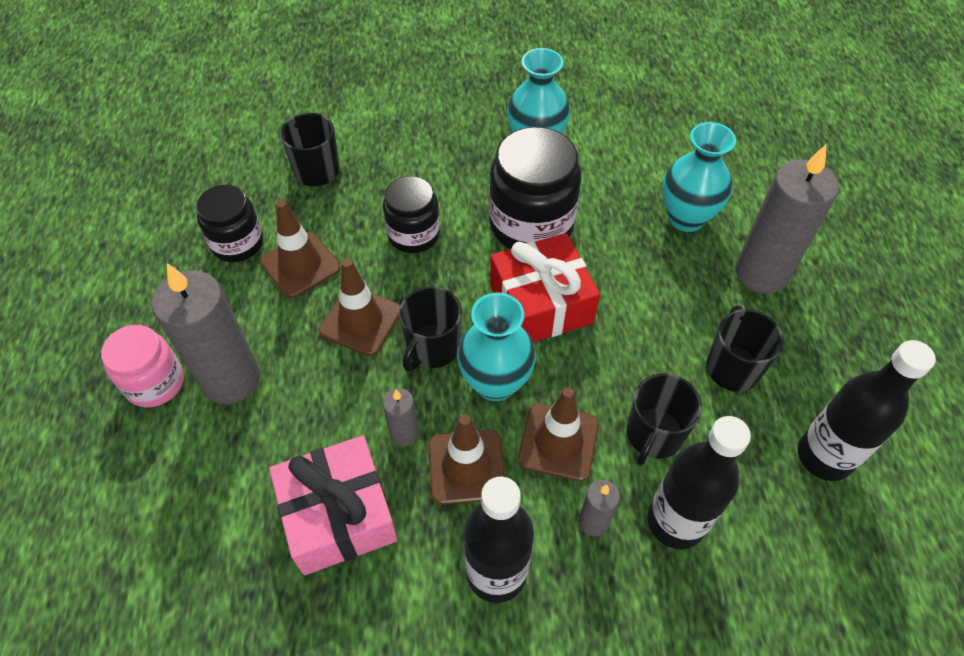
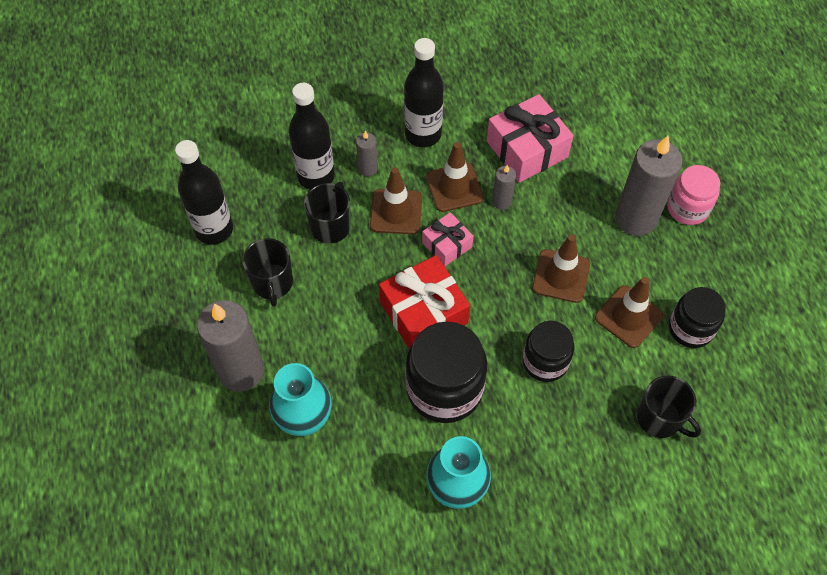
camera: 170 degrees right, 5 degrees up
(432, 348) = (499, 263): black mug -> none
(495, 383) = (447, 245): turquoise vase -> pink gift

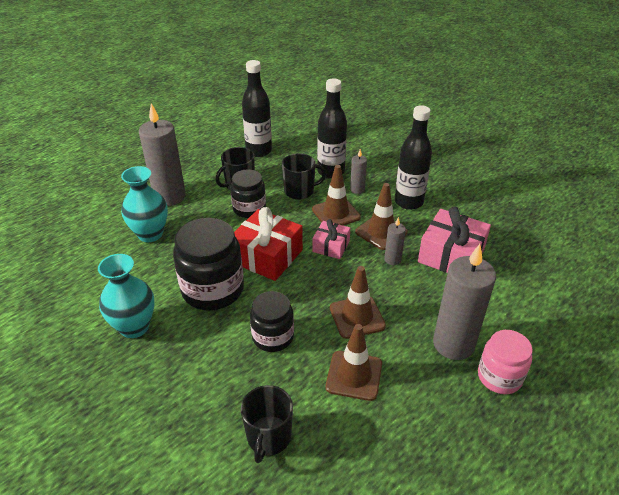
camera: 60 degrees right, 20 degrees down
(690, 328) = (377, 427): black jar -> black jar (249, 209)

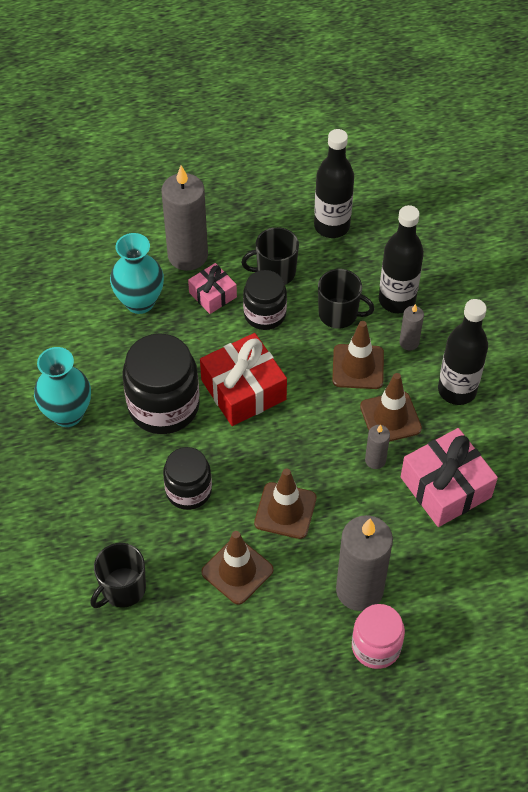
camera: 30 degrees right, 15 degrees up
(331, 246) = (320, 410): pink gift -> pink gift (213, 295)

